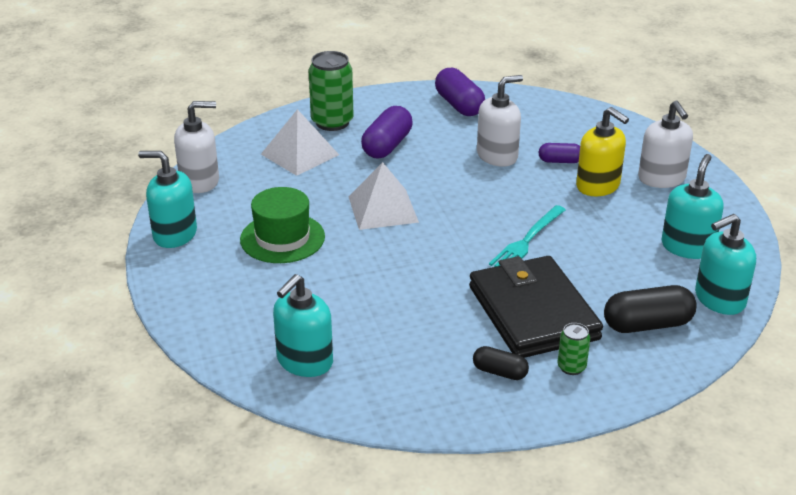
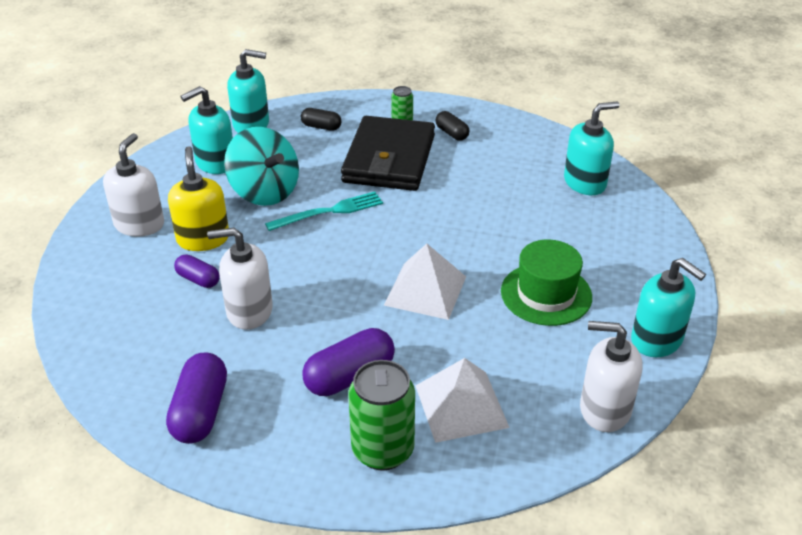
camera: 150 degrees left, 5 degrees up
(605, 237) = (264, 191): none -> turquoise spinning top
(647, 324) = (321, 127): black capsule -> black capsule, size x0.58

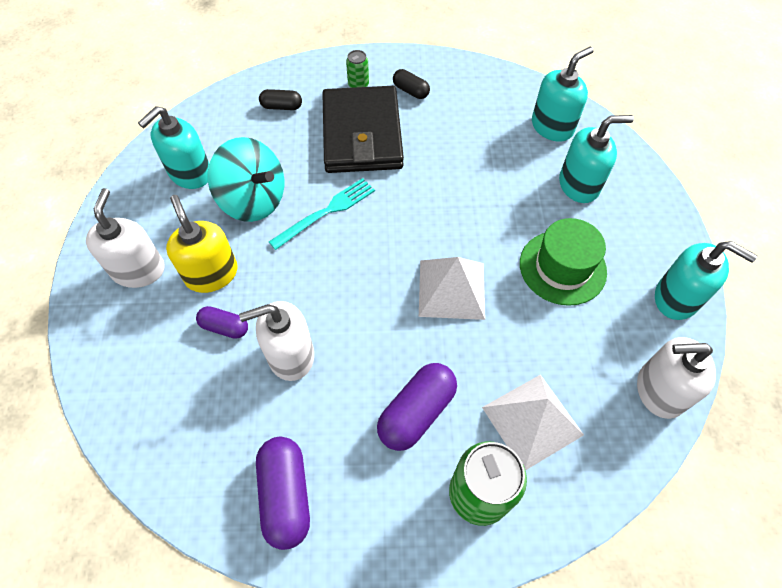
camera: 15 degrees left, 20 degrees up
(251, 124) = (210, 117): turquoise soap dispenser -> turquoise soap dispenser (579, 185)

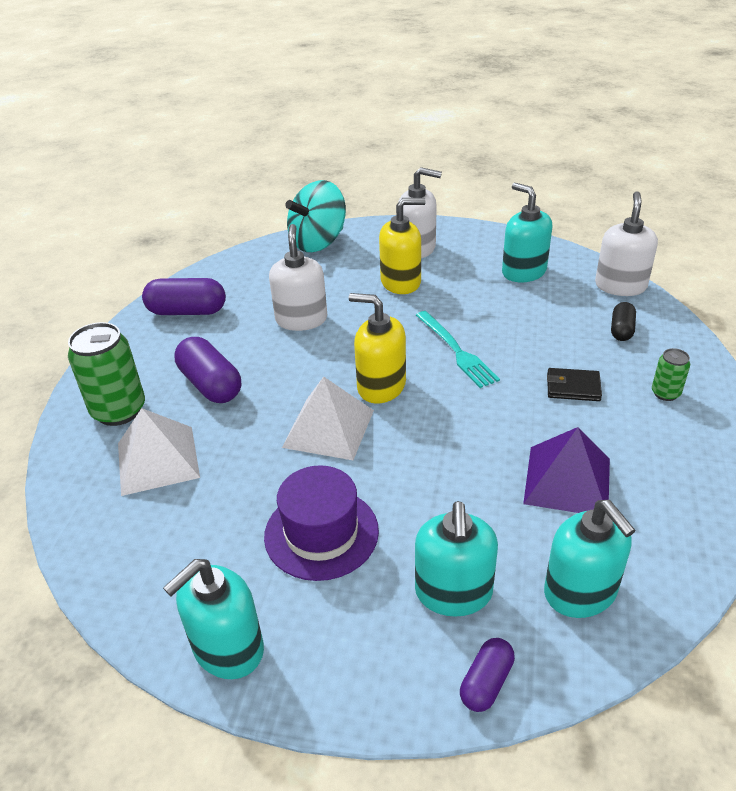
camera: 105 degrees right, 20 degrees down
(225, 327) = (344, 288): purple capsule -> purple capsule (486, 682)
(253, 200) = (482, 306): turquoise spinning top -> turquoise spinning top (318, 242)
(362, 134) = (573, 387): black wallet -> black wallet, size x0.40
(387, 260) = (381, 386): none -> yellow soap dispenser
(410, 91) = (657, 441): black capsule -> none
(463, 135) = (567, 480): none -> purple pyramid
(562, 267) = (321, 533): green hat -> purple hat
(659, 391) = (124, 579): white soap dispenser -> white soap dispenser (620, 286)

